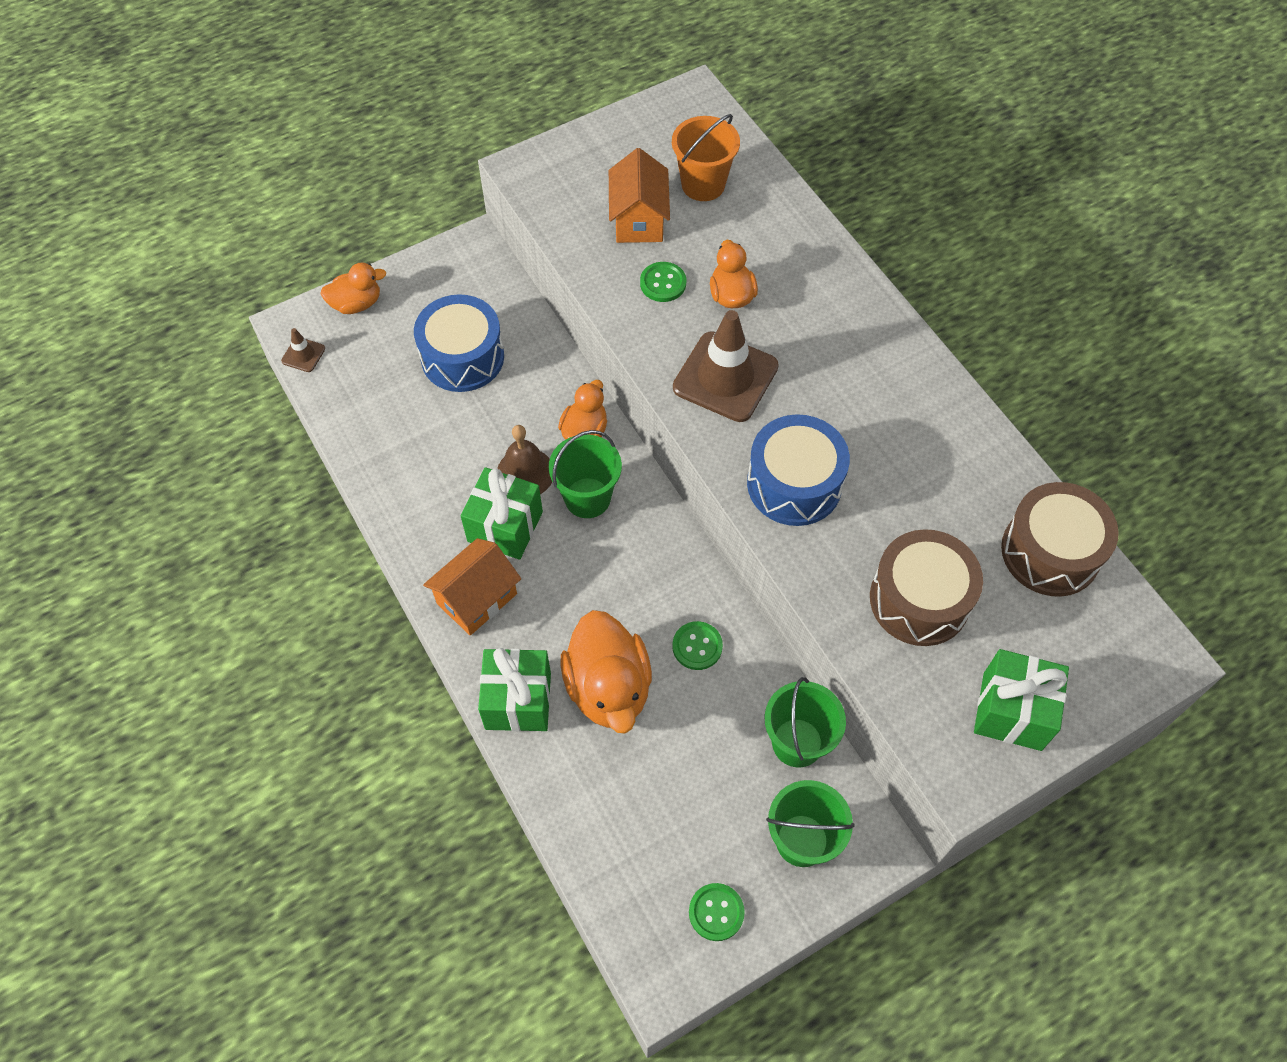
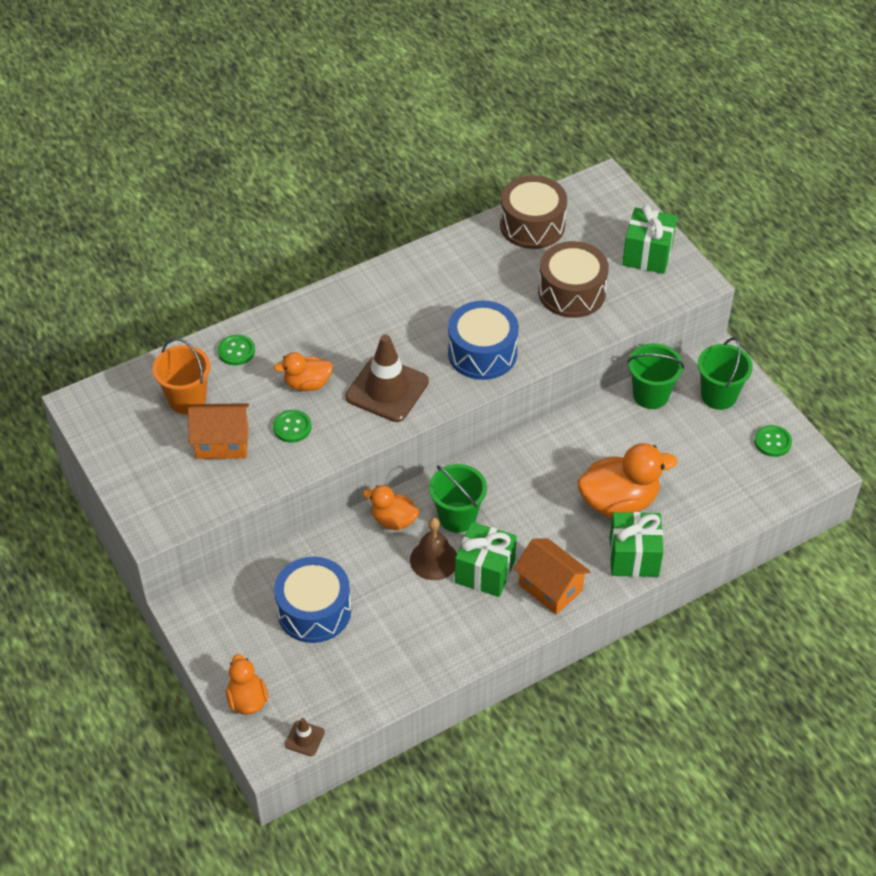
camera: 90 degrees left, 10 degrees down
(697, 646) = (582, 449): green button -> green button (236, 351)

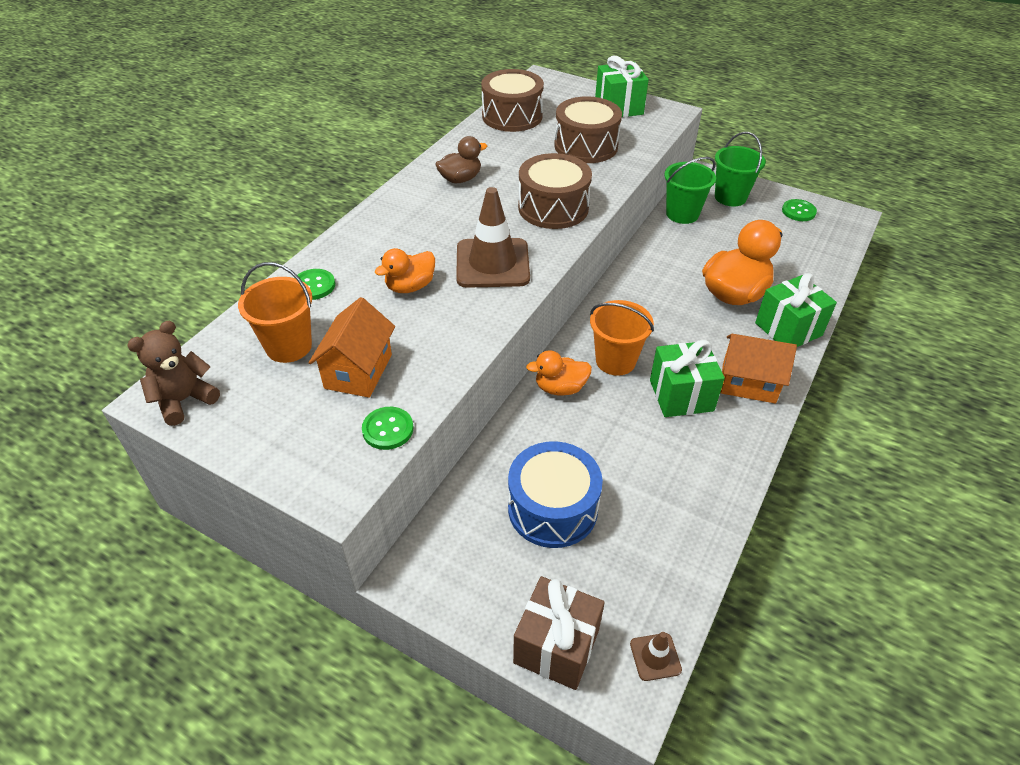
camera: 30 degrees left, 5 degrees down
(95, 413) = (184, 400): none -> brown teddy bear
(222, 443) = (358, 371): orange house -> orange house turned 45 degrees counterclockwise
(247, 700) = (556, 646): orange duck -> brown gift
(292, 427) = (424, 328): green button -> green button (388, 429)
(426, 286) = (460, 179): none -> brown duck
(434, 560) = (627, 406): brown bell -> none
(457, 517) = (615, 361): green bucket -> orange bucket
(482, 353) = (553, 208): blue drum -> brown drum

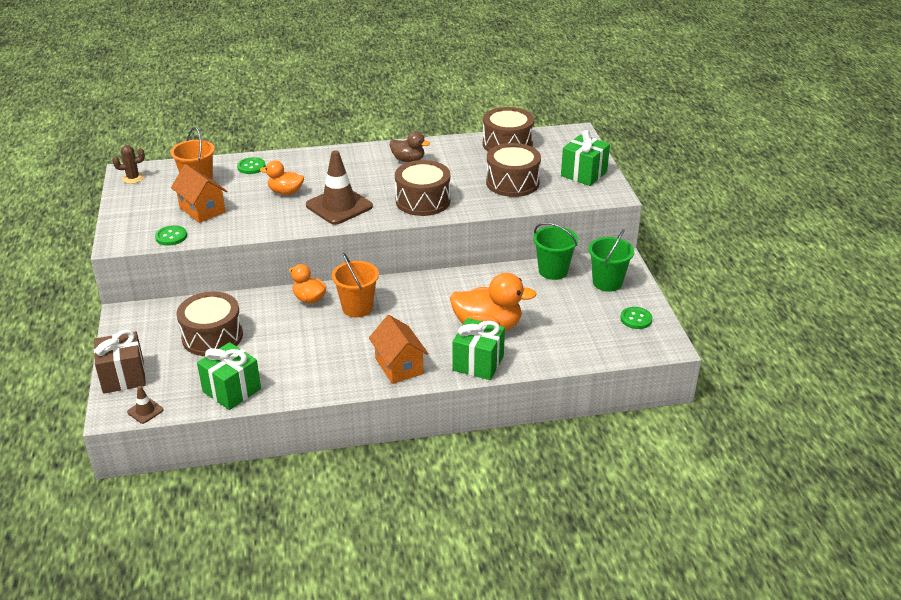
camera: 50 degrees right, 10 degrees down
(184, 400) = (133, 178): brown teddy bear -> brown cactus
(358, 371) = (202, 210): orange house -> orange house turned 75 degrees clockwise
(552, 508) = (212, 336): blue drum -> brown drum
(681, 395) = (355, 344): green gift -> green gift (232, 390)

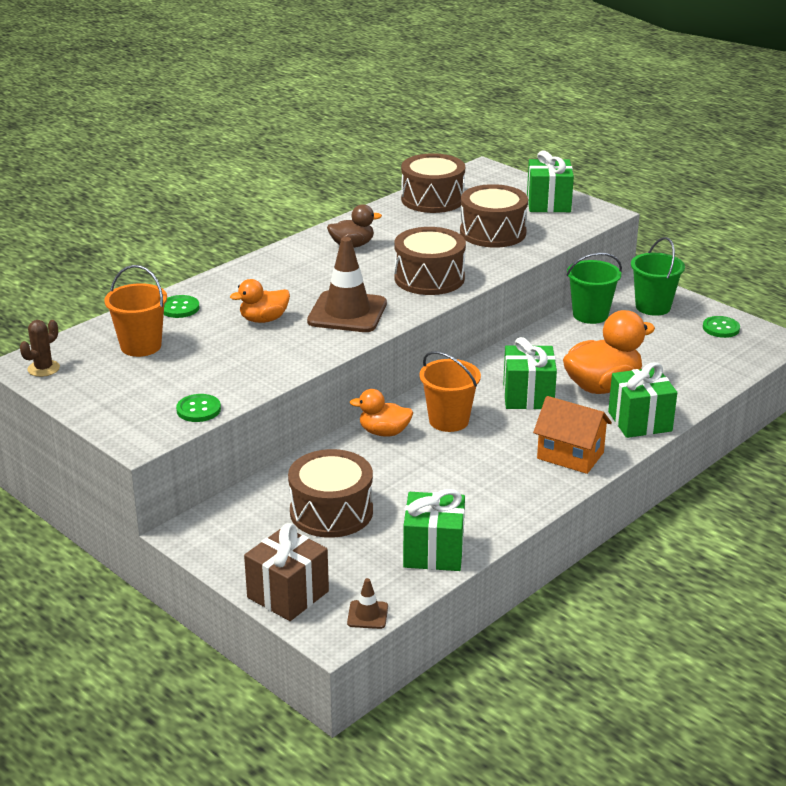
camera: 35 degrees left, 5 degrees down
(202, 210) = (191, 370): orange house -> none
(429, 312) = (528, 396): none -> green gift

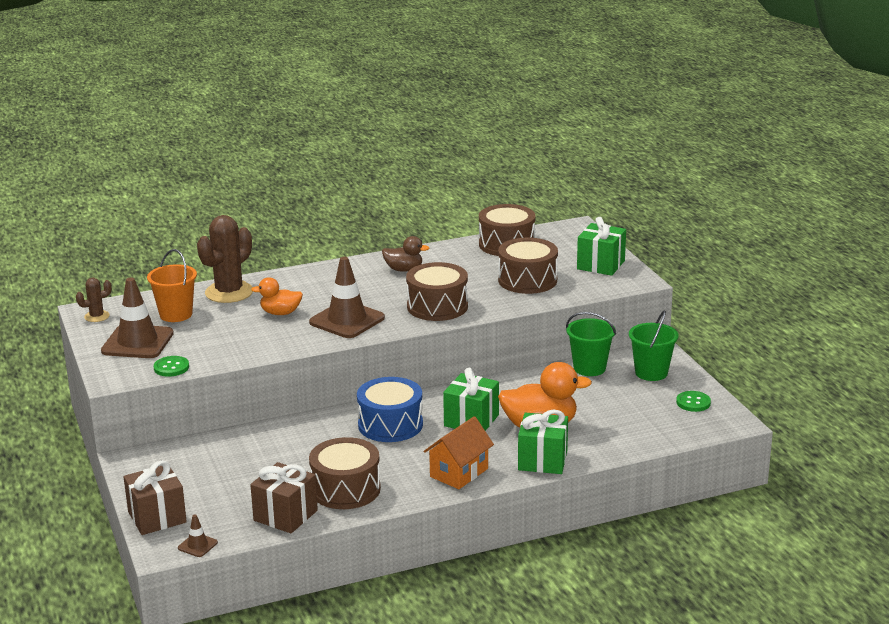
camera: 25 degrees right, 5 degrees down
(126, 389) = (137, 342): none -> brown traffic cone
(179, 308) = (229, 292): green button -> brown cactus
(331, 511) = (240, 469): brown drum -> brown drum (345, 489)
(384, 432) = (333, 422): orange duck -> none
(433, 552) = (285, 515): green gift -> brown gift
(449, 420) = (390, 425): orange bucket -> blue drum
(570, 455) = (459, 473): orange house -> orange house turned 75 degrees clockwise

